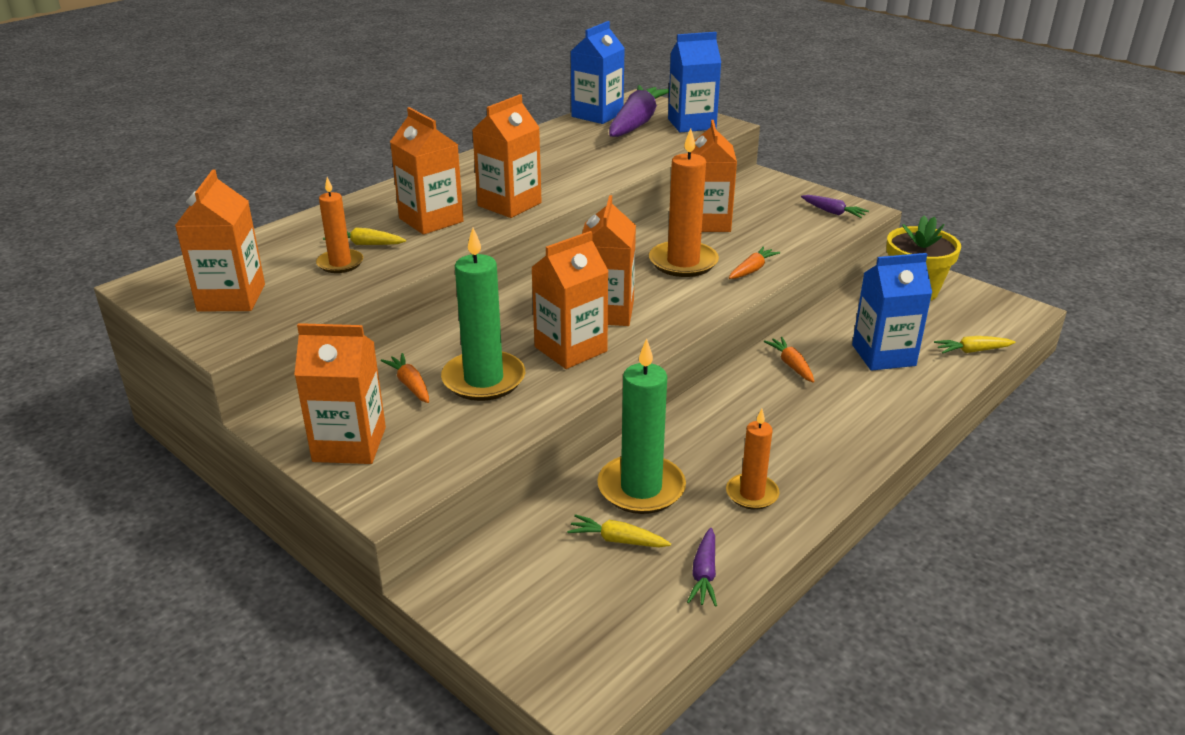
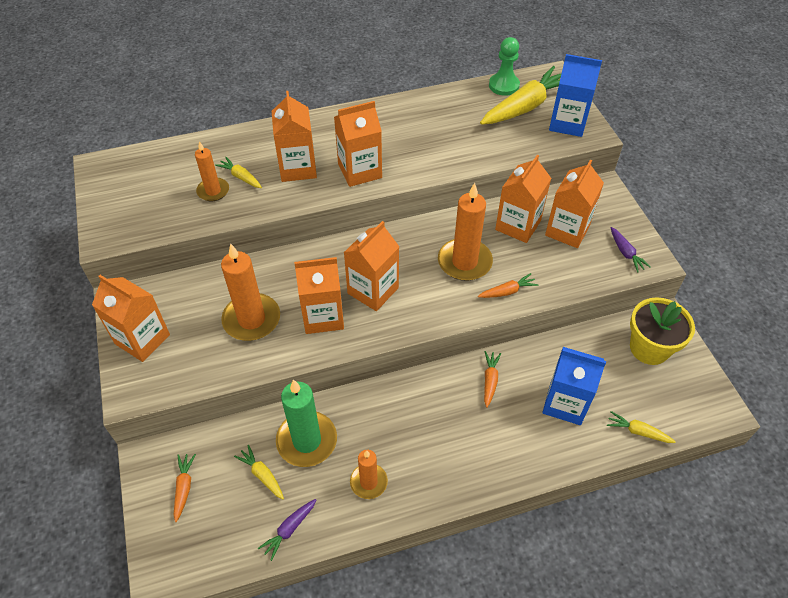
camera: 30 degrees right, 20 degrees up
(231, 298) = (133, 199): orange carton -> orange carton (567, 230)
(410, 385) = (208, 303): orange carrot -> orange carrot (184, 488)
(483, 379) = (251, 319): green candle -> orange candle
(597, 115) = (504, 85): blue carton -> green pawn
(636, 123) = (525, 106): purple carrot -> yellow carrot

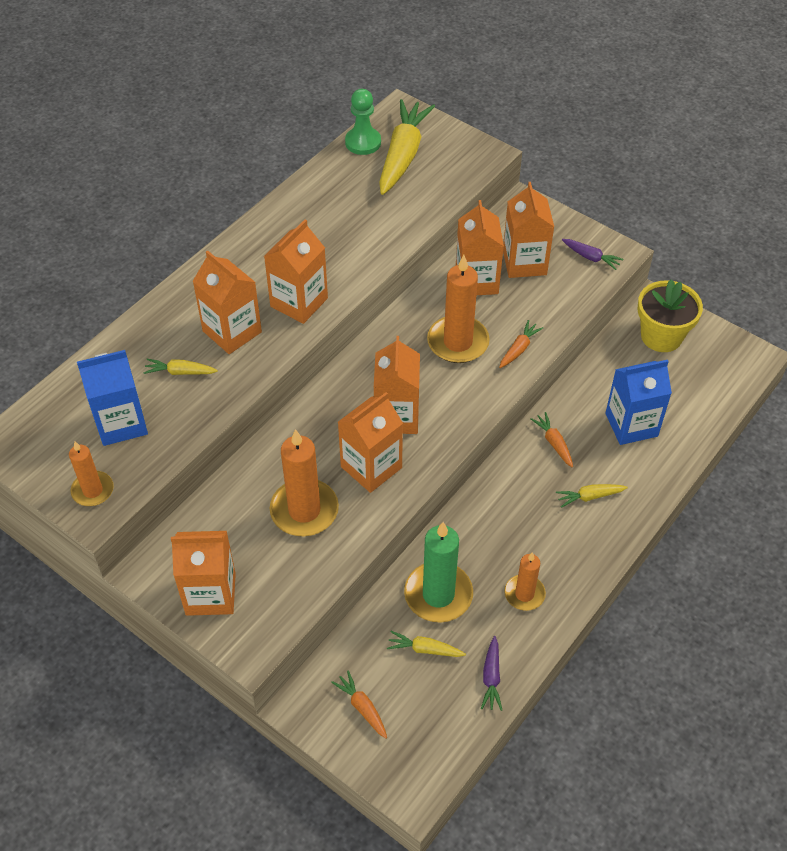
camera: 35 degrees left, 0 degrees up
(213, 191) = (165, 402): orange candle -> orange candle (93, 490)
(567, 123) = (456, 154): blue carton -> blue carton (121, 423)
(638, 431) = (706, 414): yellow carrot -> yellow carrot (589, 497)

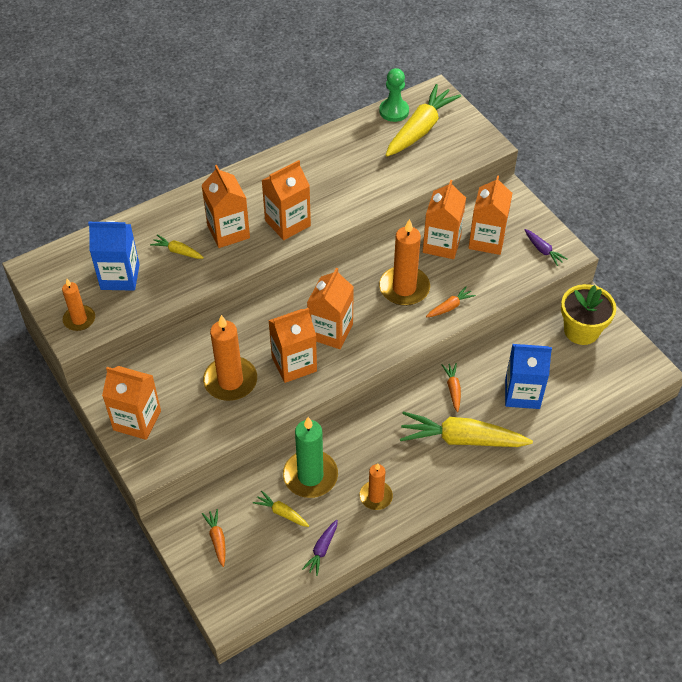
camera: 20 degrees right, 0 degrees up
(589, 497) = (461, 439): yellow carrot -> yellow carrot, size x2.19

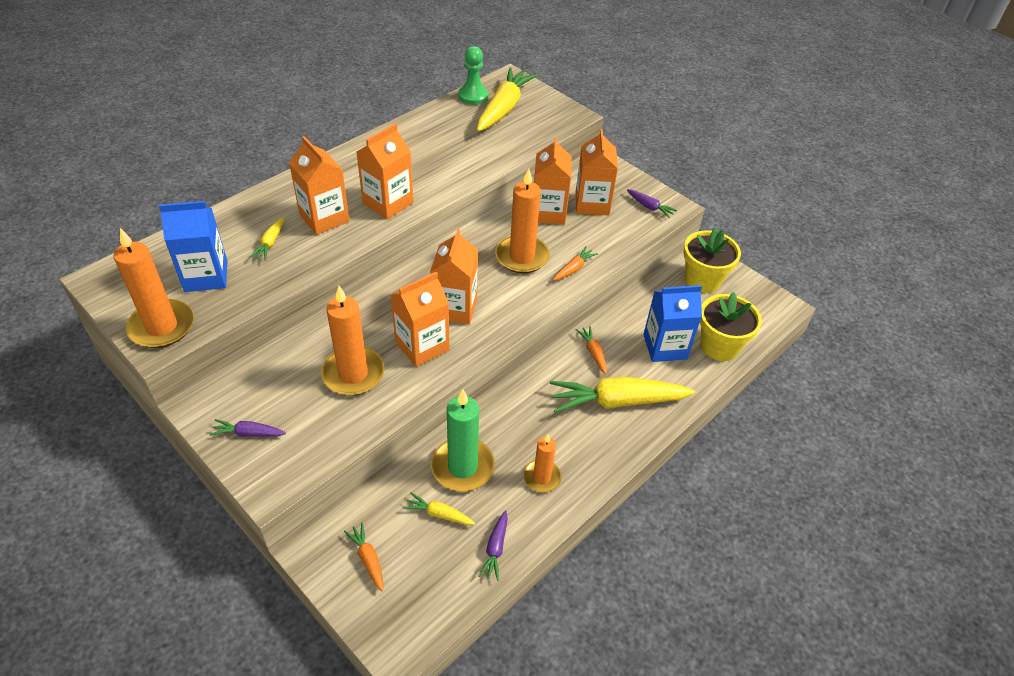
camera: 15 degrees left, 5 degrees down
(79, 319) = (162, 327): orange candle -> orange candle, size x1.68
(137, 420) = (248, 433): orange carton -> purple carrot
(178, 251) = (270, 243): yellow carrot -> yellow carrot turned 90 degrees counterclockwise
(575, 400) = (719, 346): none -> yellow flower pot

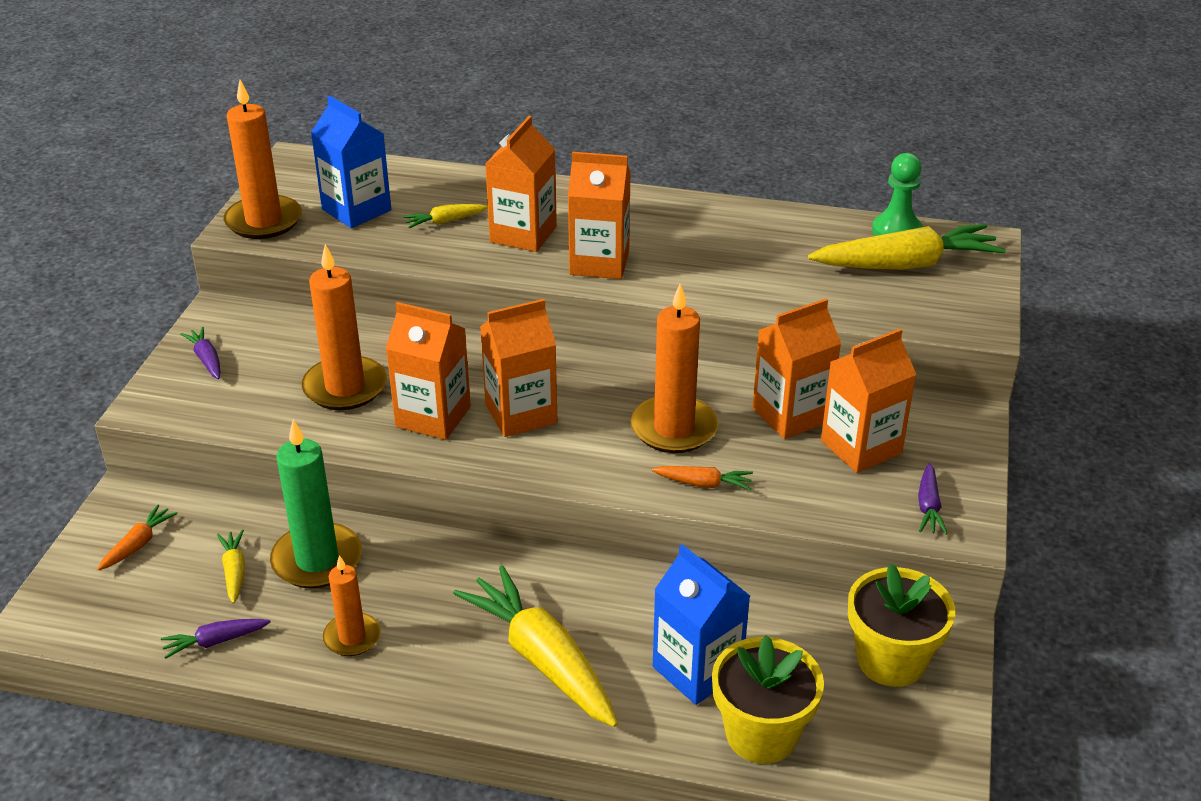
camera: 60 degrees right, 10 degrees down
(593, 352) = (612, 598): orange carrot -> none

